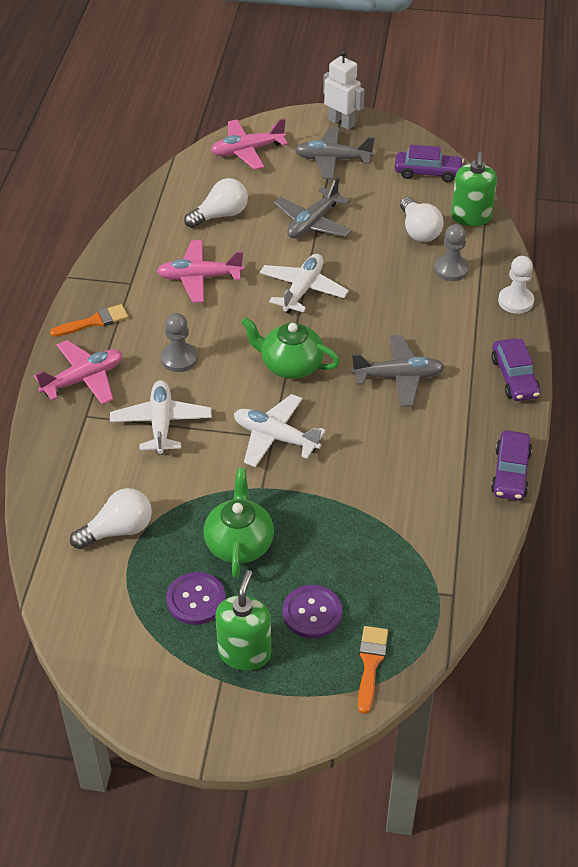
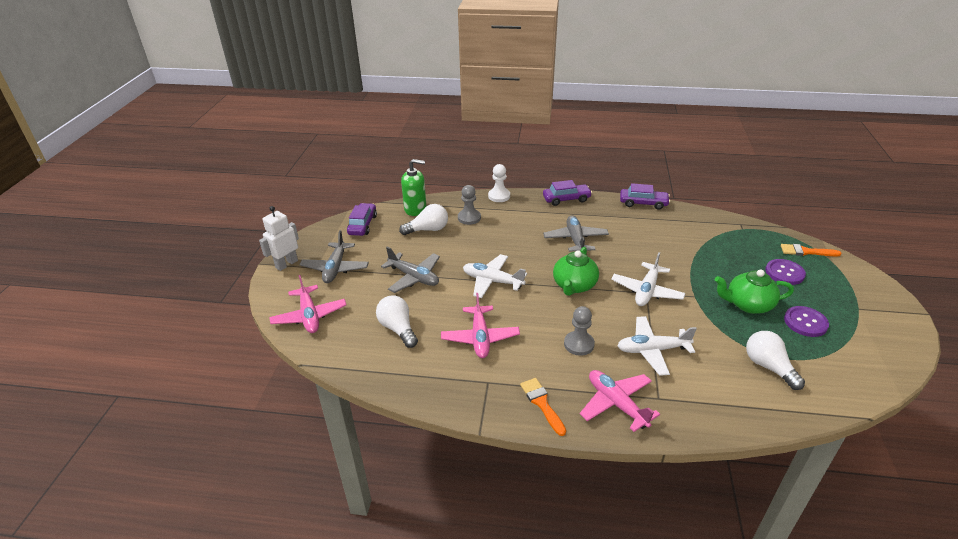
camera: 90 degrees left, 10 degrees down
(244, 653) = (832, 299): green soap dispenser -> none

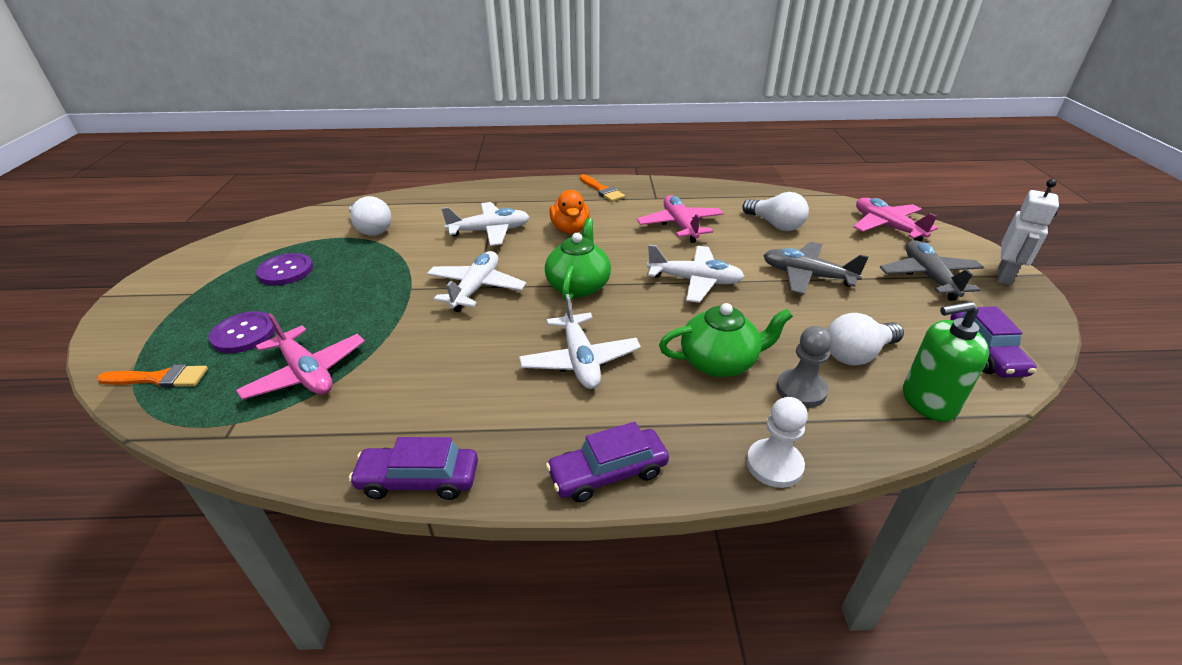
camera: 170 degrees right, 0 degrees up
(575, 240) = (580, 360): grey plane -> white plane
(579, 344) = (570, 229): grey pawn -> orange duck
(616, 404) = (535, 195): pink plane -> pink plane (306, 373)
(748, 304) = (344, 284): green teapot -> green teapot (719, 362)

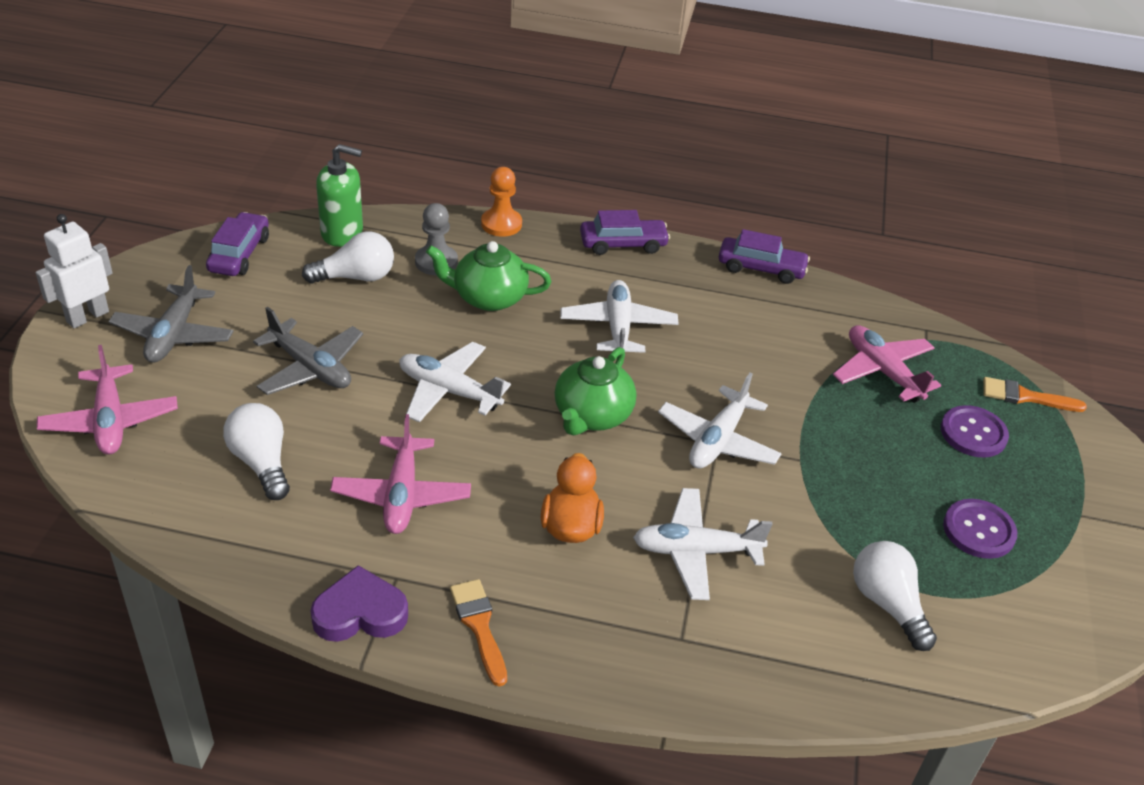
camera: 170 degrees left, 5 degrees up
(663, 186) = (360, 613): none -> purple heart
(774, 465) = (501, 224): white pawn -> orange pawn

